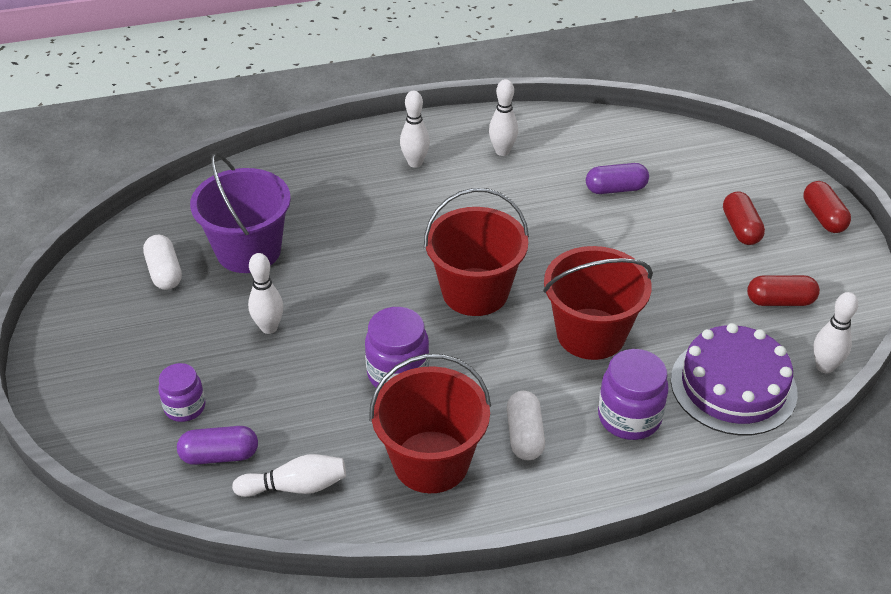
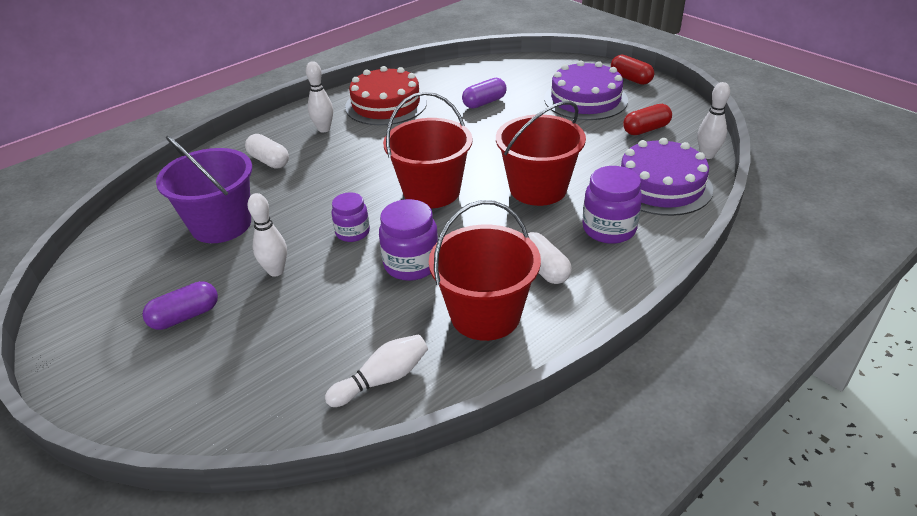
camera: 25 degrees left, 5 degrees down
(164, 272) = (150, 264): white capsule -> white capsule (269, 161)
(185, 407) = (235, 358): purple jar -> purple jar (353, 232)
(220, 455) = (294, 383): purple capsule -> purple capsule (185, 316)
(502, 151) = (386, 104): white bowling pin -> red cake
(741, 228) = (585, 99): red capsule -> purple cake

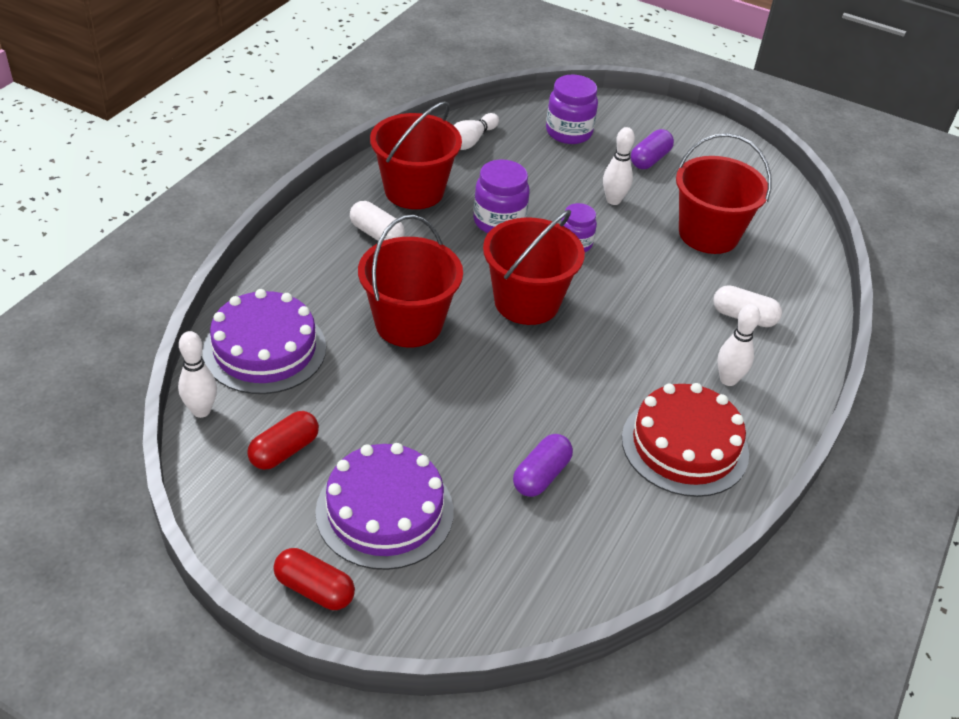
camera: 155 degrees right, 5 degrees up
(221, 224) = (708, 234): purple bucket -> red bucket
(609, 229) = (320, 283): purple jar -> purple jar (569, 132)

